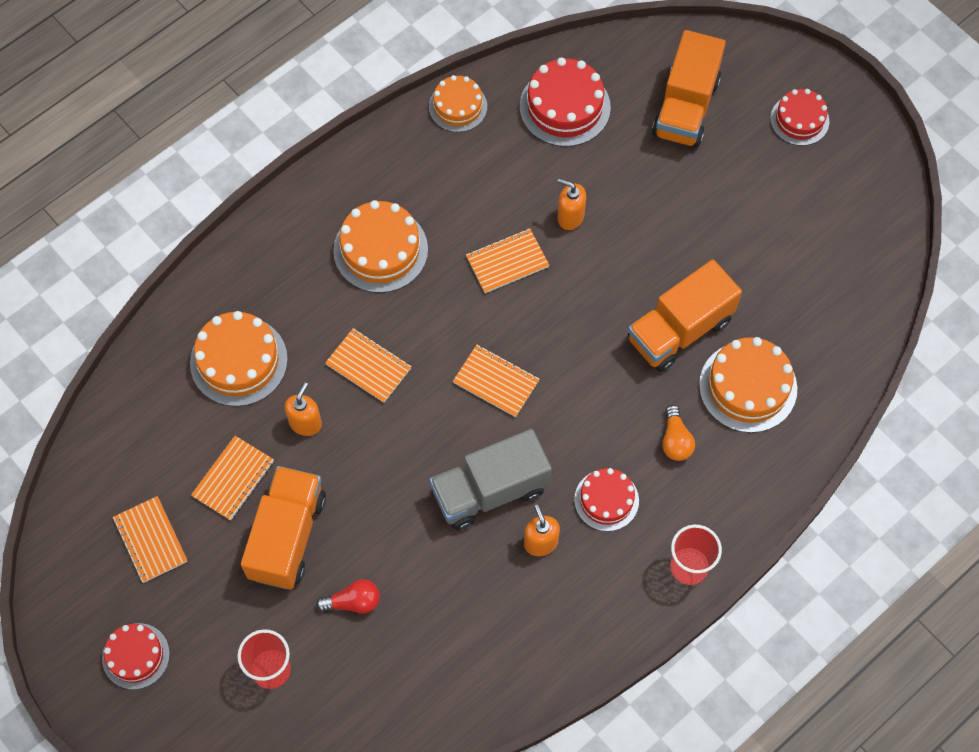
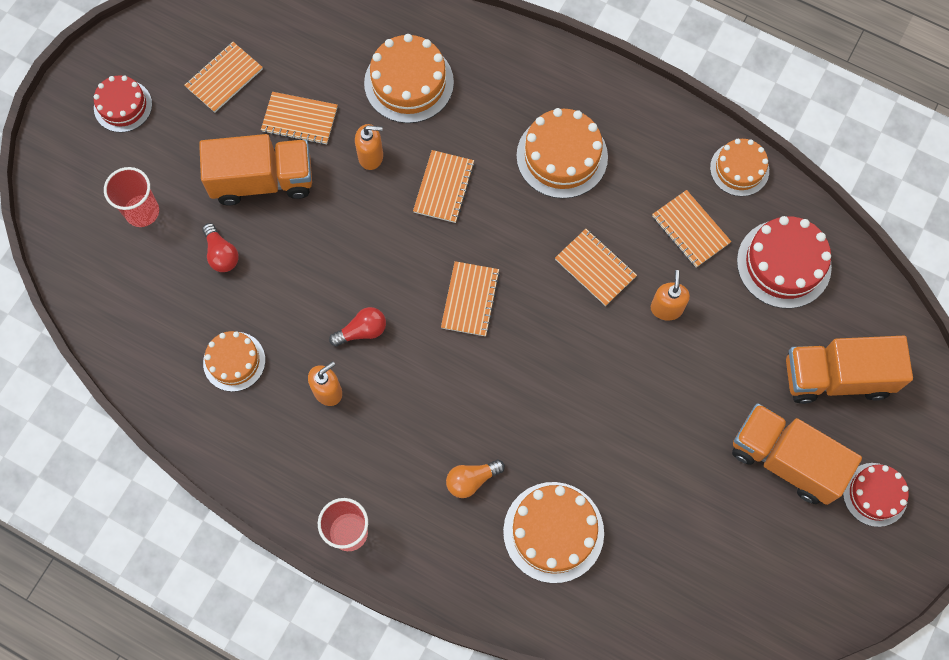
camera: 70 degrees right, 5 degrees up
(475, 623) = (234, 361): none -> orange cake
(490, 491) = (362, 331): grey truck -> red light bulb
(501, 169) = (690, 230): none -> orange notebook
(606, 500) = (389, 436): red cake -> none
(679, 330) = (588, 448): orange truck -> orange truck (785, 460)

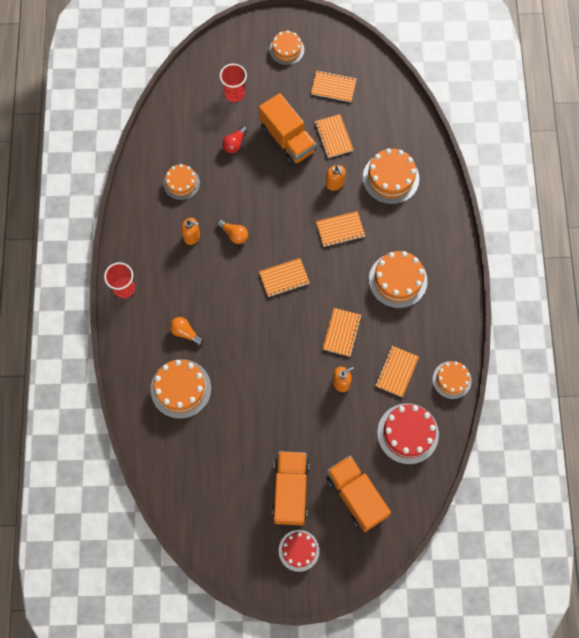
camera: 60 degrees right, 0 degrees up
(123, 106) = (286, 50): red cake -> orange cake
(362, 331) = (234, 234): red light bulb -> orange light bulb

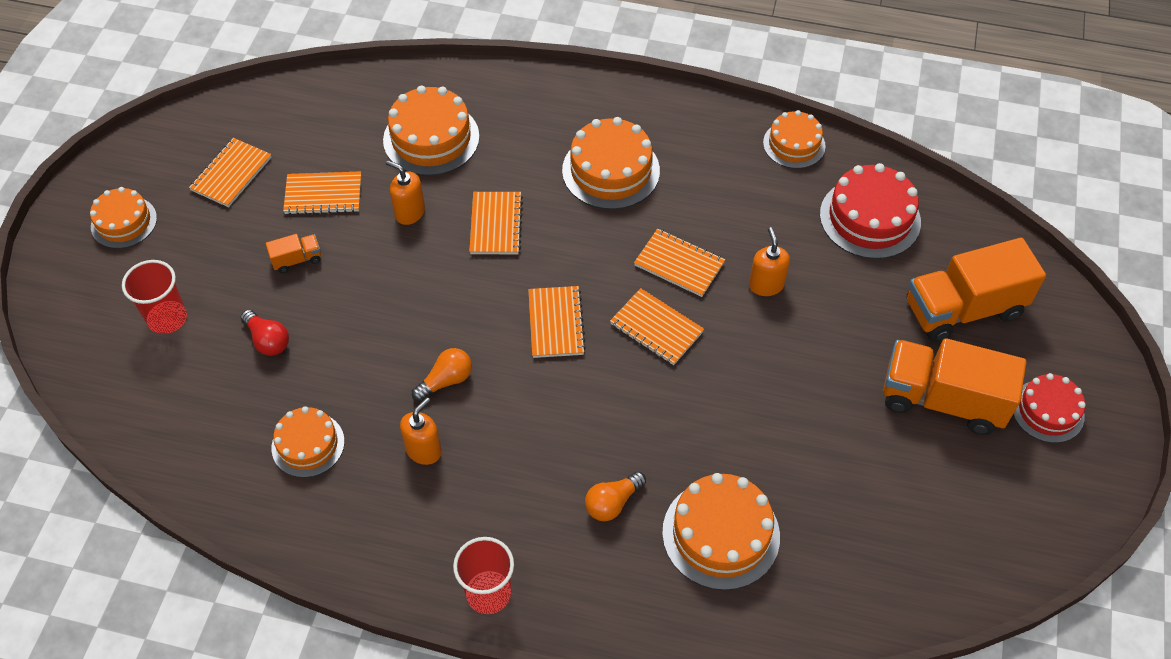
camera: 75 degrees left, 15 degrees down
(287, 139) = (297, 259): orange truck -> orange truck, size x0.43
(335, 183) = (409, 212): orange soap dispenser -> orange soap dispenser turned 135 degrees counterclockwise
(396, 371) = (764, 208): orange notebook -> orange notebook (656, 328)

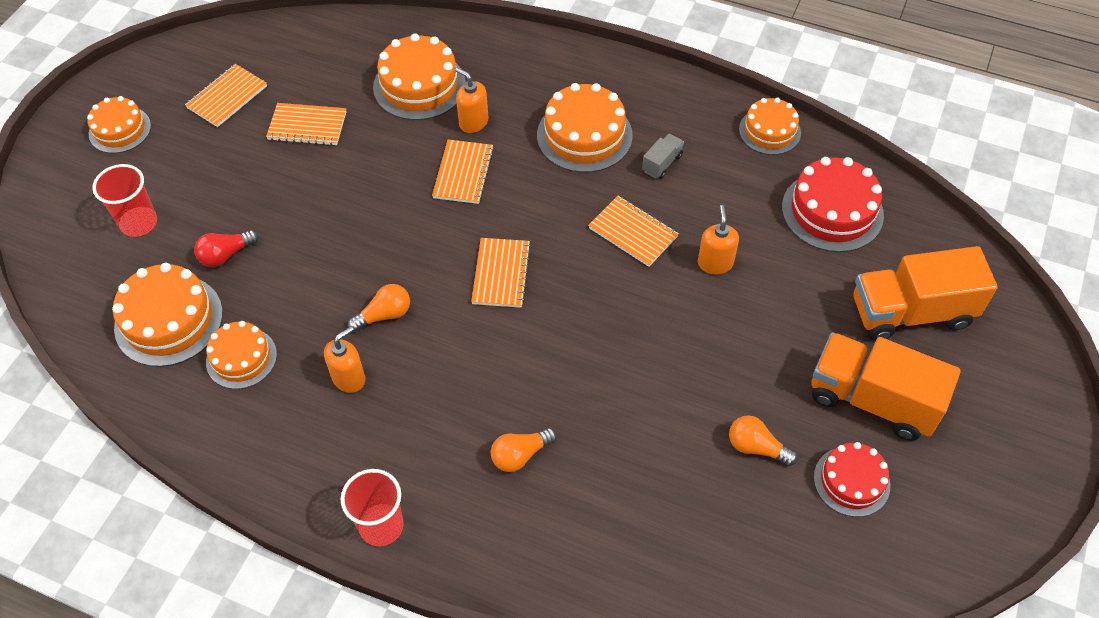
camera: 10 degrees right, 0 degrees up
(268, 340) = (226, 255): red light bulb -> red light bulb turned 90 degrees clockwise
(297, 259) = (269, 183): orange truck -> none
(409, 212) = (384, 152): orange soap dispenser -> orange soap dispenser (473, 122)
(656, 328) = (598, 291): orange notebook -> none
(694, 190) = (662, 163): none -> grey truck
(721, 534) = (621, 501): orange cake -> orange cake (169, 320)
(841, 462) = (756, 447): none -> orange light bulb
(1047, 411) = (980, 426): red cake -> red cake (851, 481)

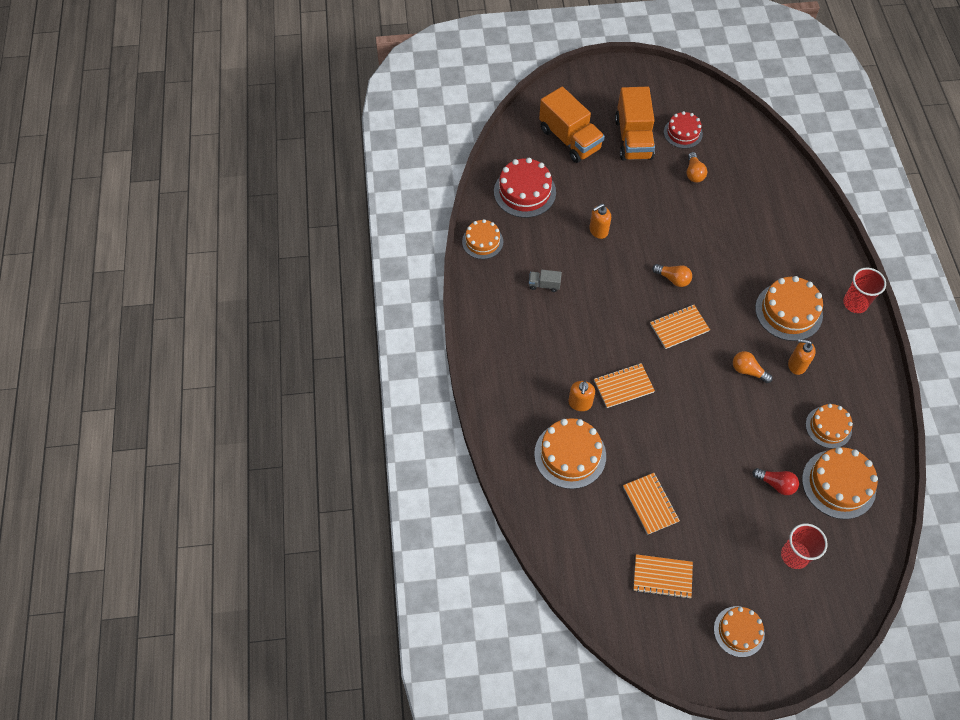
camera: 120 degrees left, 5 degrees up
(520, 455) = (774, 264): orange light bulb -> orange light bulb (673, 279)
(584, 135) = (549, 335): orange cake -> orange cake (788, 311)
(633, 232) = (604, 277): orange notebook -> none

